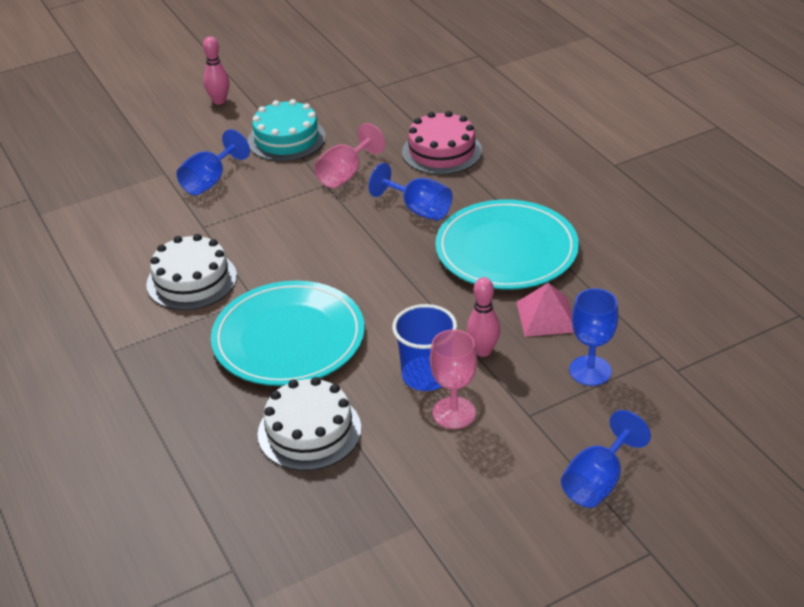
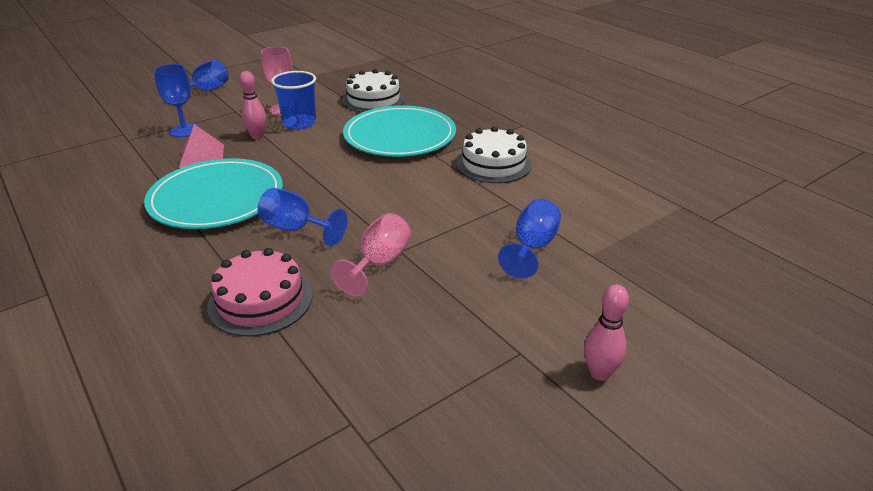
camera: 170 degrees right, 5 degrees down
(286, 139) = (467, 308): turquoise cake -> none

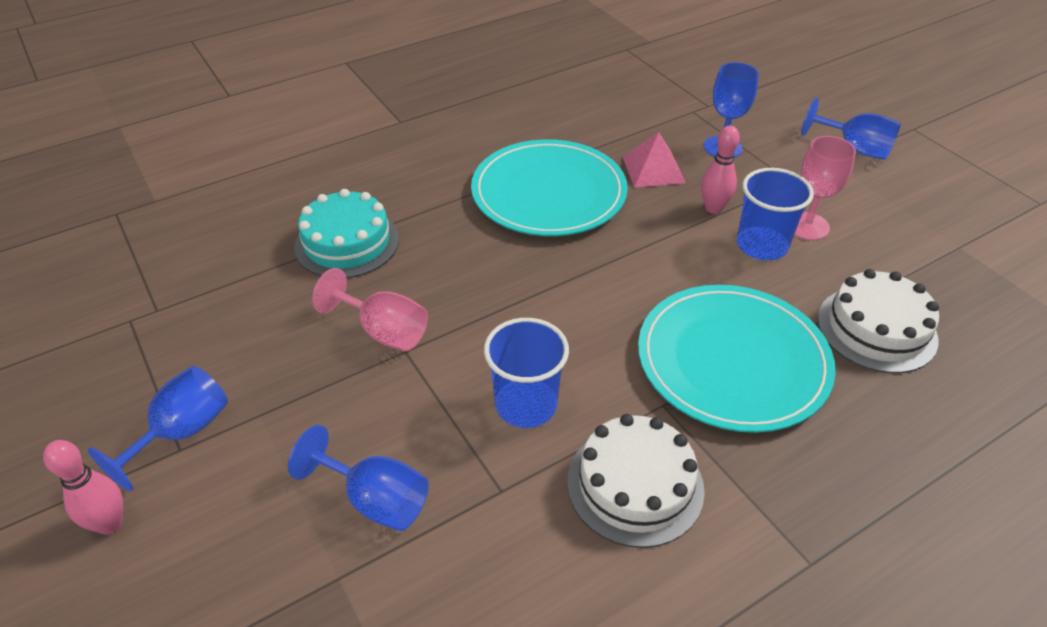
camera: 95 degrees right, 10 degrees up
(260, 300) = (347, 243): pink cake -> turquoise cake
(296, 229) = (471, 259): blue goblet -> blue goblet (182, 432)
(444, 198) = (526, 405): none -> blue cup

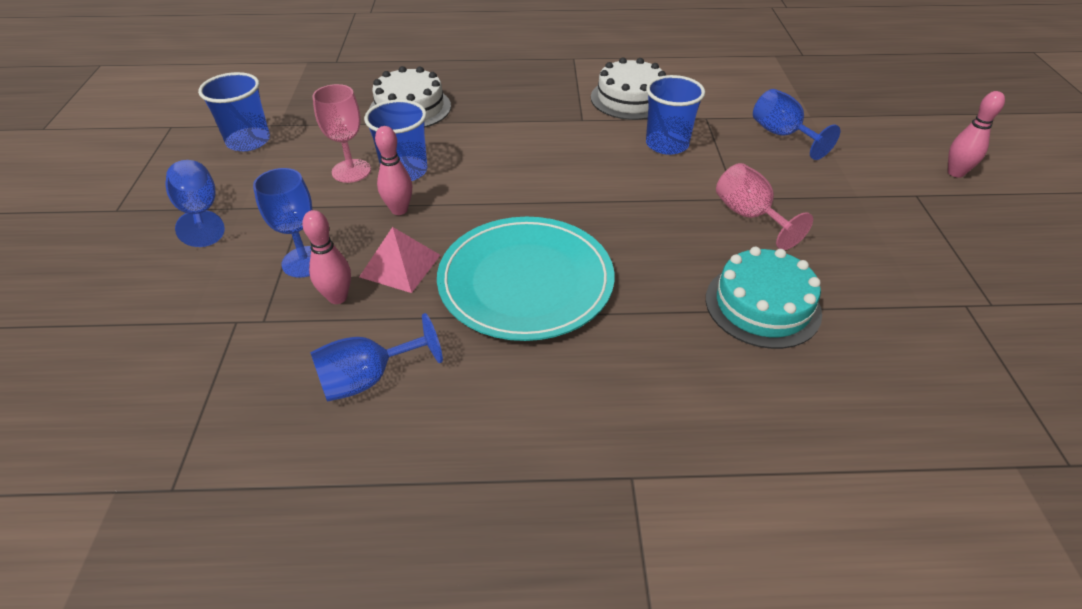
camera: 150 degrees left, 0 degrees up
(182, 432) = (916, 203): blue goblet -> blue goblet (368, 379)
(667, 137) = (337, 297): none -> pink bowling pin
(732, 361) = (517, 123): turquoise plate -> none
(946, 217) = (248, 141): none -> blue cup

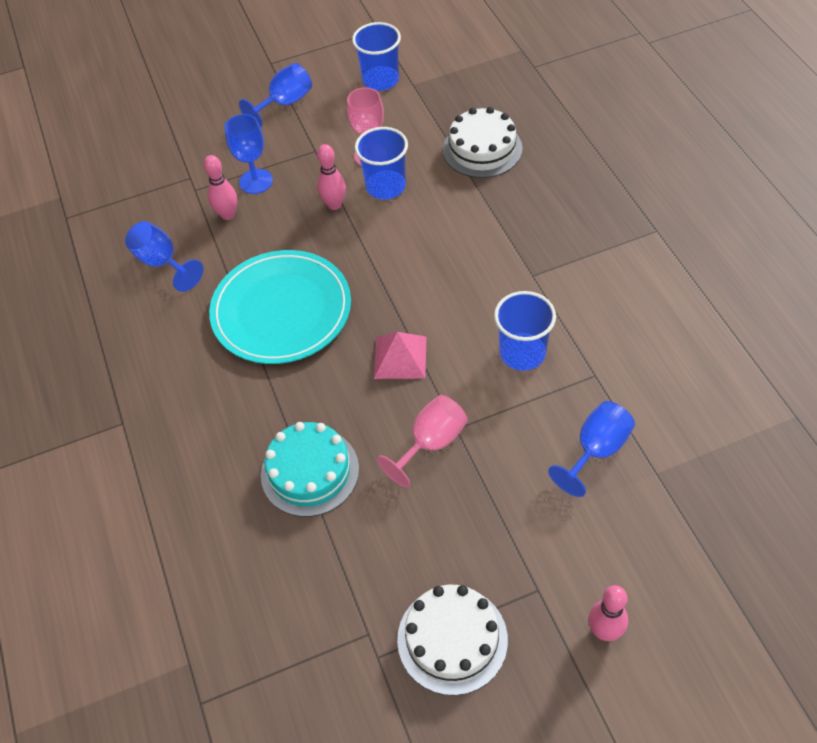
camera: 75 degrees right, 10 degrees up
(400, 266) = (271, 233): pink pyramid -> pink pyramid (400, 357)
(630, 98) = (596, 301): white cake -> white cake (452, 639)

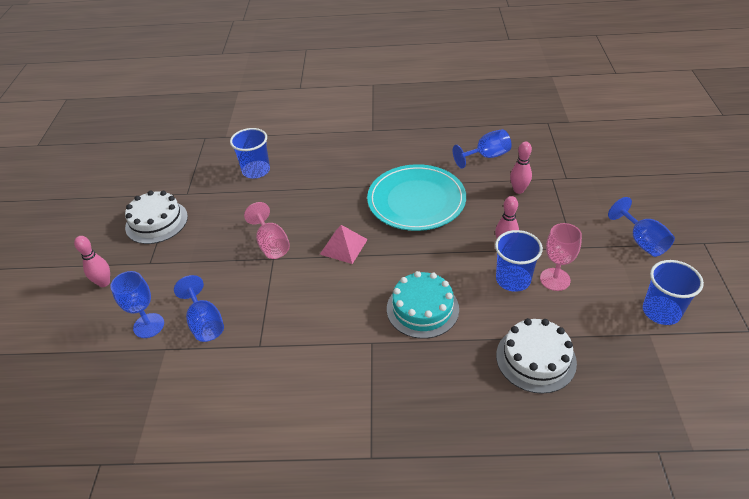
camera: 110 degrees right, 10 degrees down
(256, 181) = (548, 209): blue goblet -> blue goblet (149, 325)
(310, 471) = (291, 191): turquoise cake -> turquoise cake (422, 308)
(522, 353) = (305, 311): blue cup -> blue cup (256, 171)

